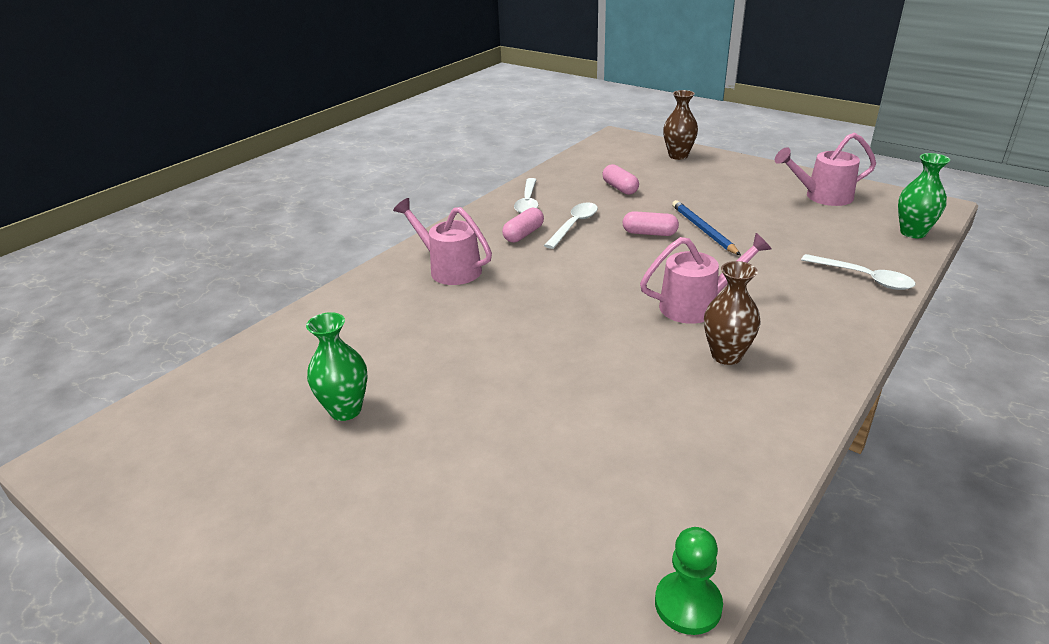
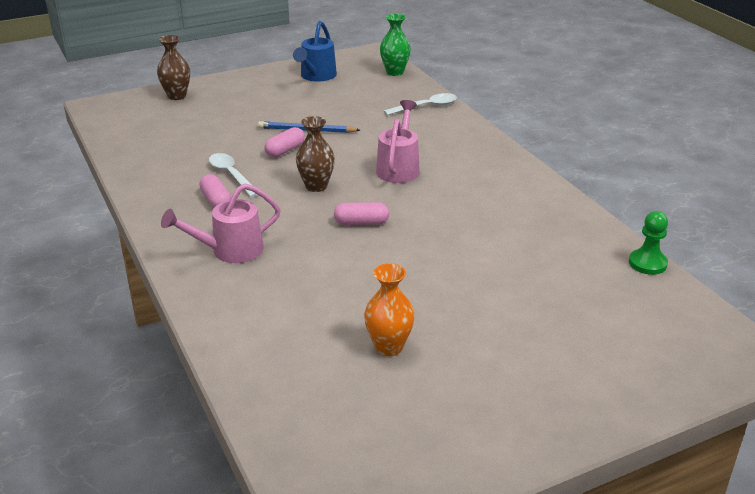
camera: 65 degrees left, 0 degrees up
(345, 410) = (389, 347): green vase -> orange vase
(527, 202) = (160, 182): white spoon -> none
(620, 188) = (196, 137): pink capsule -> pink capsule (361, 223)
(726, 355) = (462, 178): brown vase -> brown vase (316, 186)
(822, 197) = (316, 76): pink watering can -> blue watering can

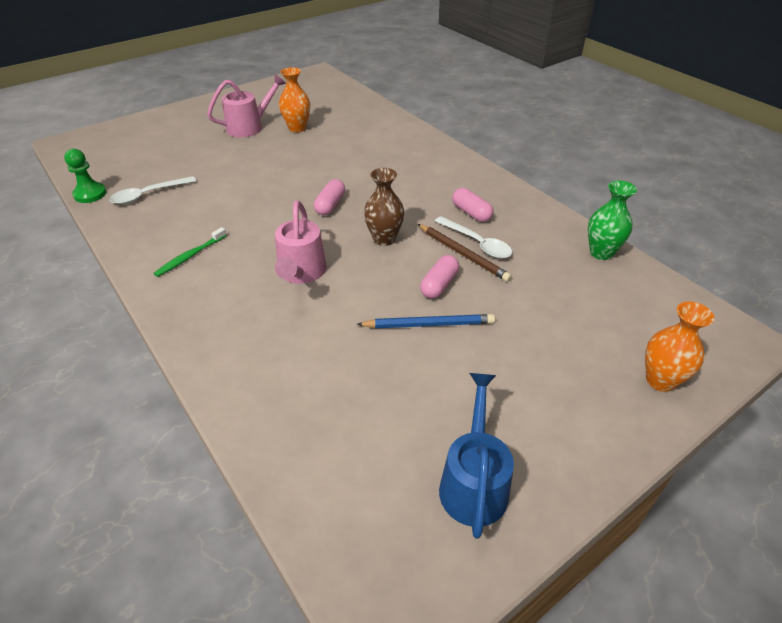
camera: 170 degrees right, 10 degrees up
(177, 96) = (660, 380): brown vase -> orange vase
(229, 251) = (430, 172): pink watering can -> pink watering can (250, 127)
(250, 168) = (463, 254): none -> brown pencil
(361, 223) = (330, 205): pink capsule -> pink capsule turned 60 degrees counterclockwise
(395, 72) = (327, 525): green vase -> green vase (601, 253)
(426, 107) = (266, 404): white spoon -> white spoon (148, 195)
(502, 189) = (190, 256): none -> green toothbrush

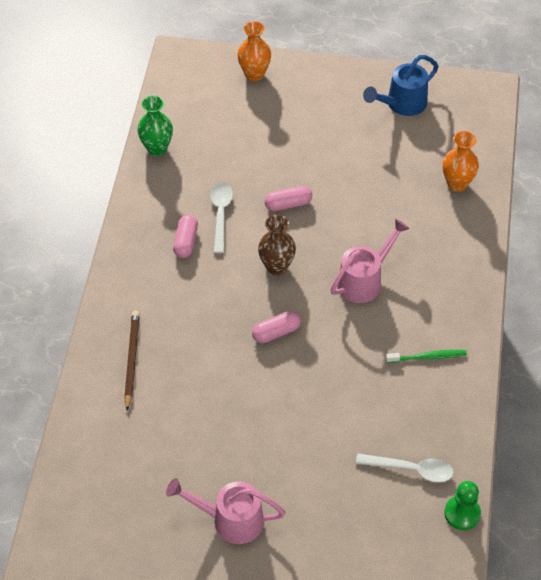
camera: 135 degrees left, 10 degrees up
(297, 128) = (187, 475): orange vase -> orange vase (457, 184)
(429, 324) = (328, 185): blue pencil -> none
(463, 254) = (242, 214): brown pencil -> brown pencil (131, 360)

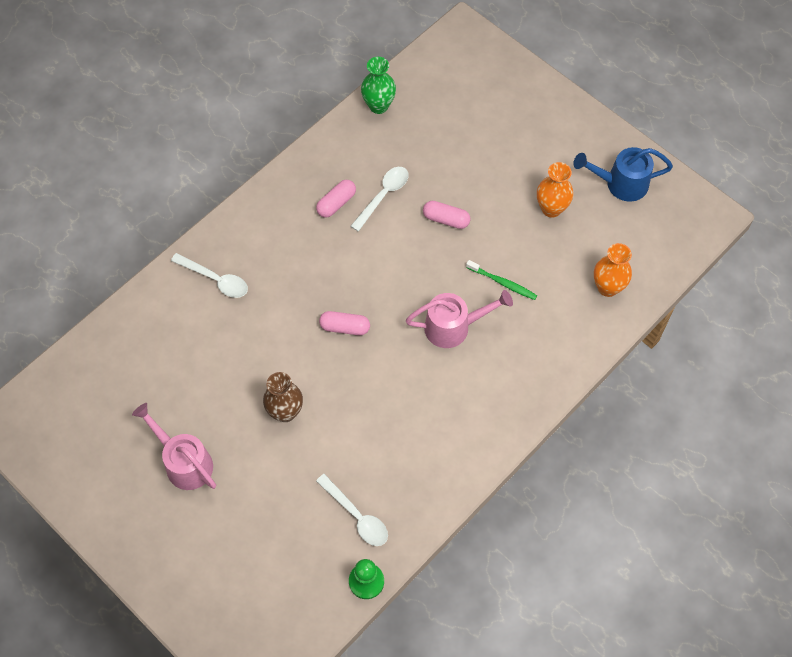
camera: 35 degrees right, 10 degrees up
(131, 360) = (215, 279): brown pencil -> white spoon
(254, 74) = (513, 83): orange vase -> orange vase (551, 209)
(276, 267) = (391, 270): brown vase -> brown vase (285, 412)
(428, 357) = (451, 428): green toothbrush -> green toothbrush (503, 283)

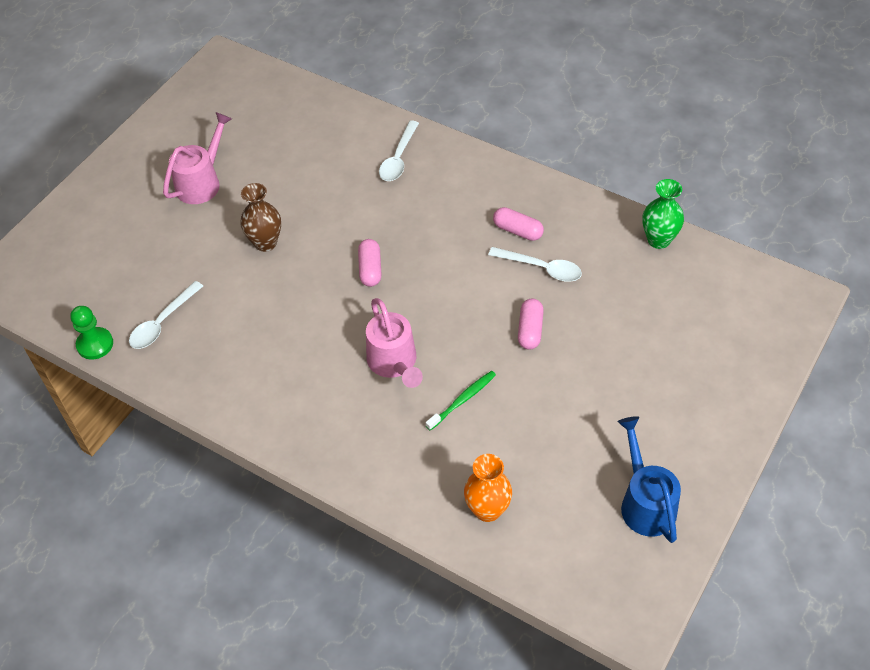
camera: 80 degrees right, 10 degrees down
(503, 283) = (463, 400): green toothbrush -> green toothbrush turned 150 degrees counterclockwise
(551, 209) = (580, 431): orange vase -> none

